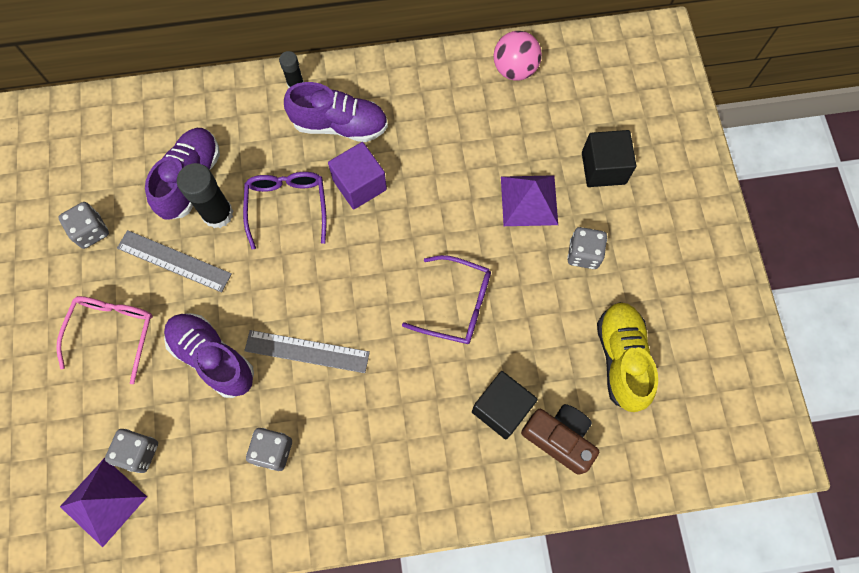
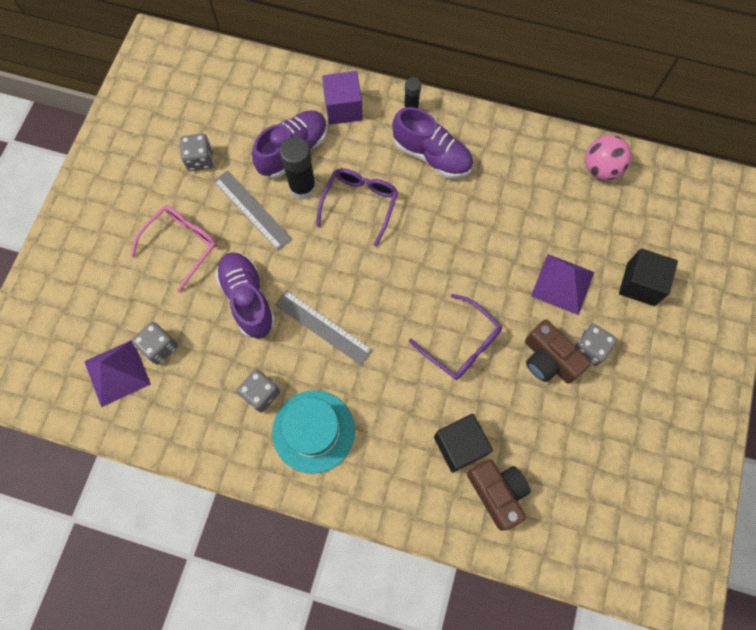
camera: 25 degrees right, 0 degrees up
(346, 464) = (313, 431): none -> turquoise hat
(359, 185) = (426, 211): purple cube -> purple cube (343, 108)
(549, 282) = (548, 359): none -> brown camera
(621, 359) = (581, 451): yellow shoe -> none

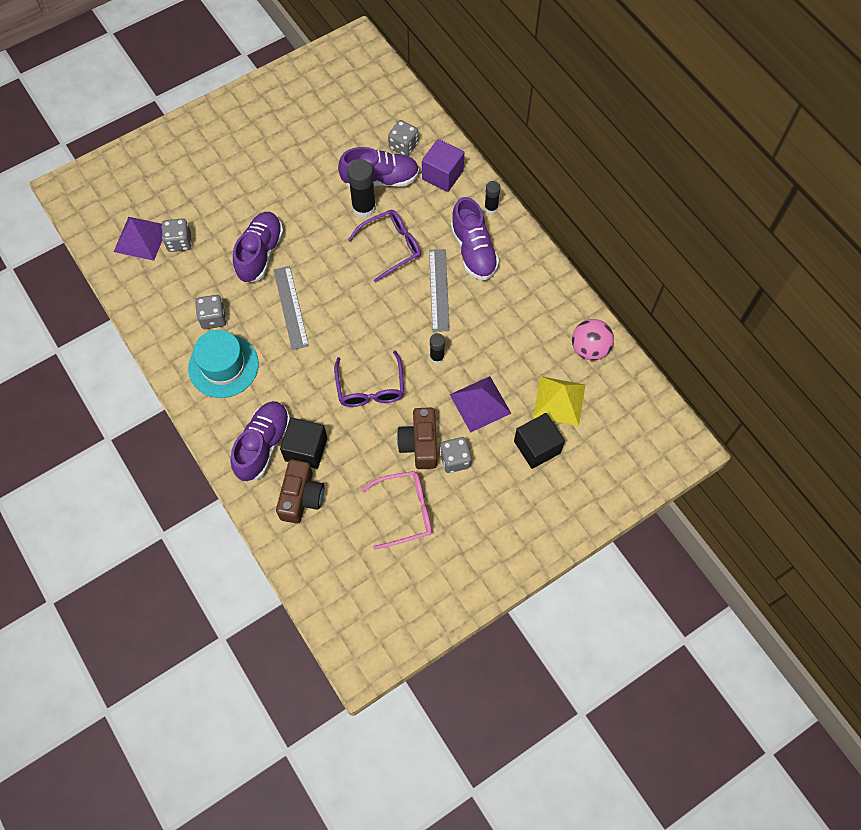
camera: 40 degrees right, 5 degrees down
(182, 245) = (251, 188): pink glasses -> pink glasses (405, 511)
(200, 160) = (314, 142): grey dice -> grey dice (403, 146)
(252, 210) = (317, 198): grey ruler -> grey ruler (439, 290)
(419, 474) = (263, 445): none -> purple shoe
(490, 271) = (437, 357): none -> black glue stick
(620, 230) = (559, 400): none -> yellow pyramid

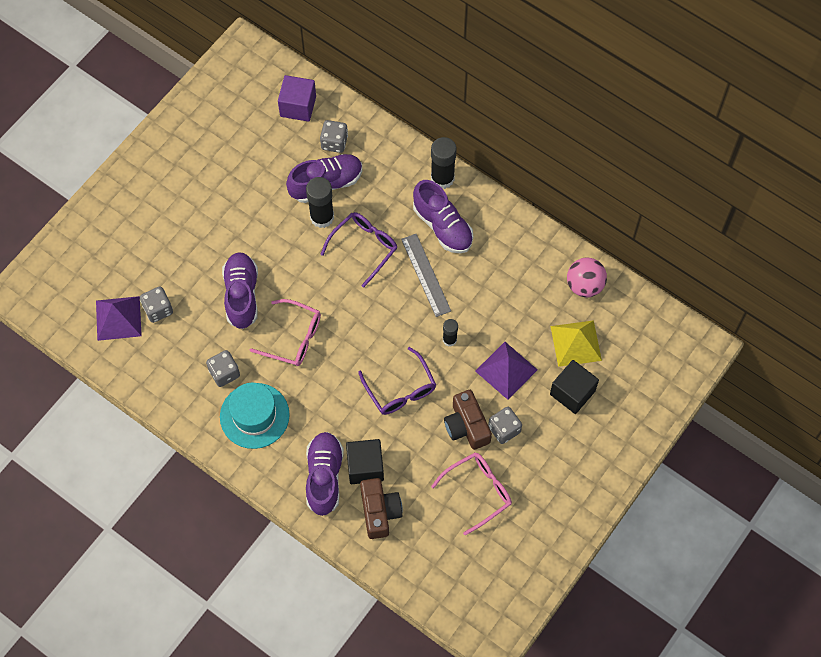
camera: 20 degrees left, 0 degrees up
(290, 307) = (293, 338): grey ruler -> pink glasses
(442, 175) = (383, 160): purple cube -> purple cube (298, 106)
(491, 208) = (442, 178): black glue stick -> black glue stick, size x1.75

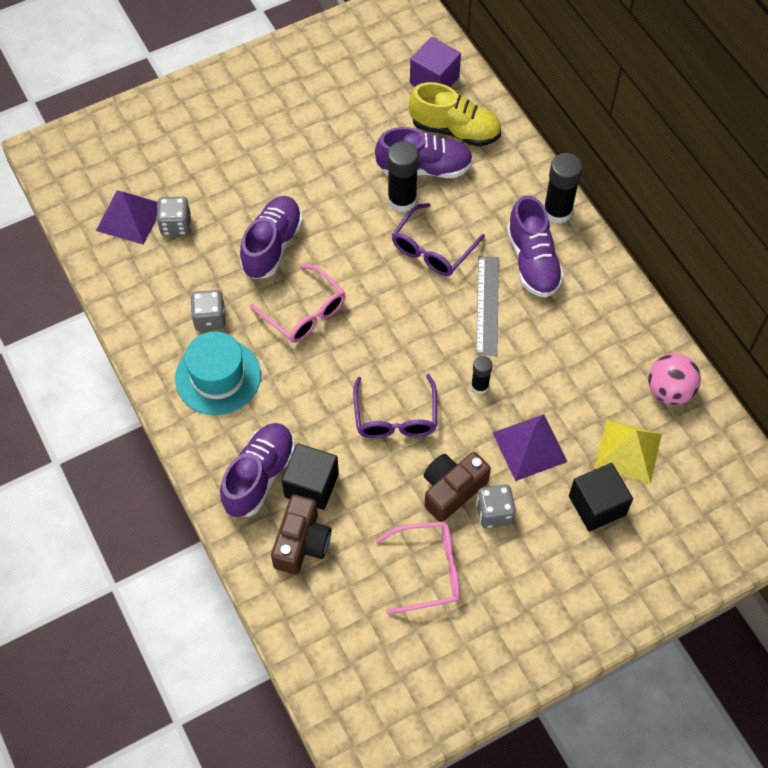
camera: 25 degrees right, 5 degrees down
(334, 142) = (455, 130): grey dice -> yellow shoe
(364, 247) = (432, 249): purple glasses -> purple glasses turned 150 degrees clockwise
(466, 426) = (452, 490): brown camera -> brown camera turned 45 degrees clockwise

